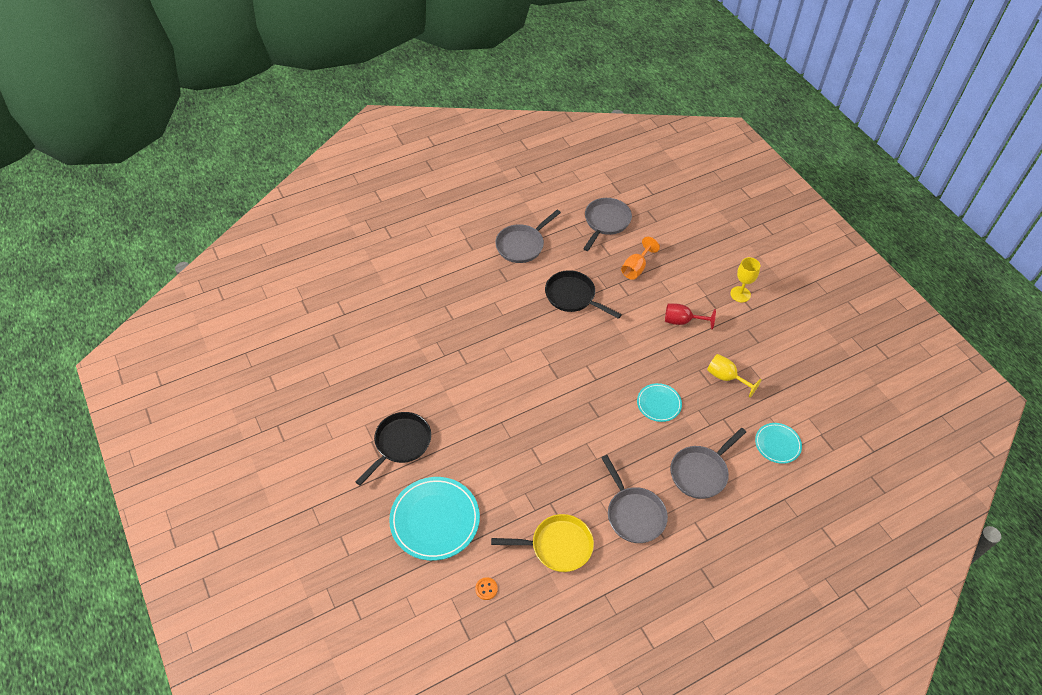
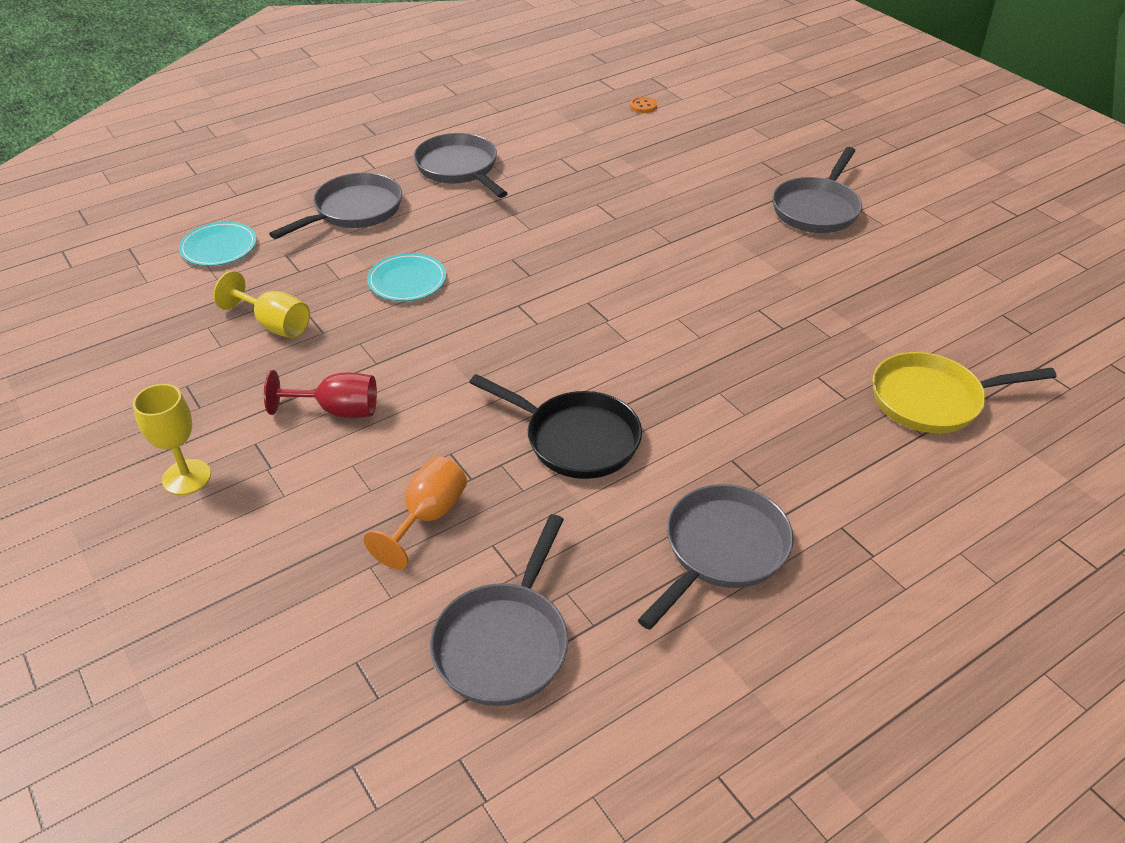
camera: 175 degrees right, 10 degrees down
(400, 444) = (816, 209): black pan -> grey pan
(435, 520) = (729, 148): turquoise plate -> none
(557, 546) = (561, 139): yellow pan -> yellow pan (932, 399)

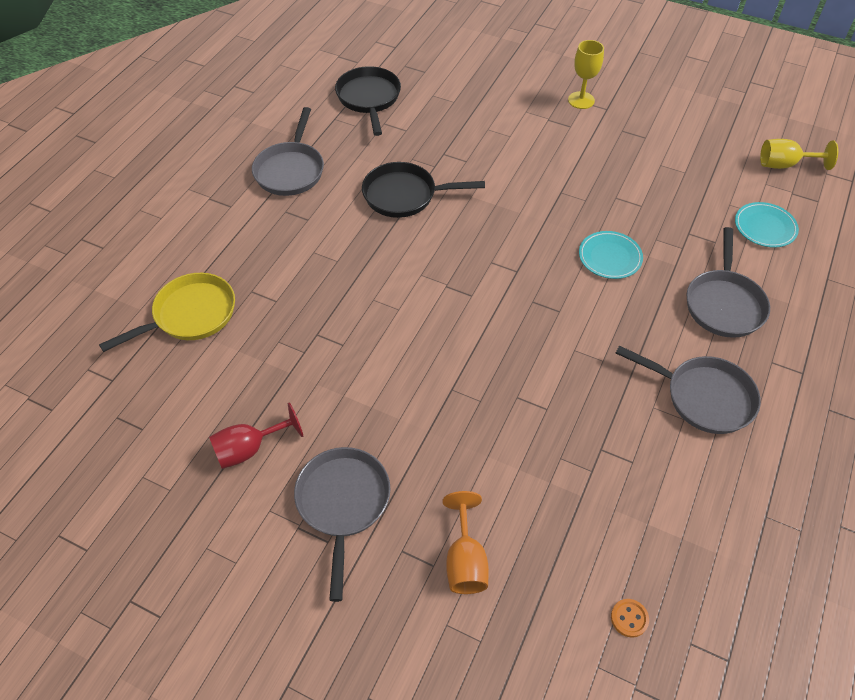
camera: 150 degrees right, 10 degrees up
(274, 324) = (650, 190): yellow goblet -> yellow goblet (784, 165)
(337, 410) = (549, 157): red goblet -> red goblet (249, 449)
(427, 517) = (448, 129): orange goblet -> orange goblet (465, 560)
(504, 643) = (369, 98): grey pan -> black pan

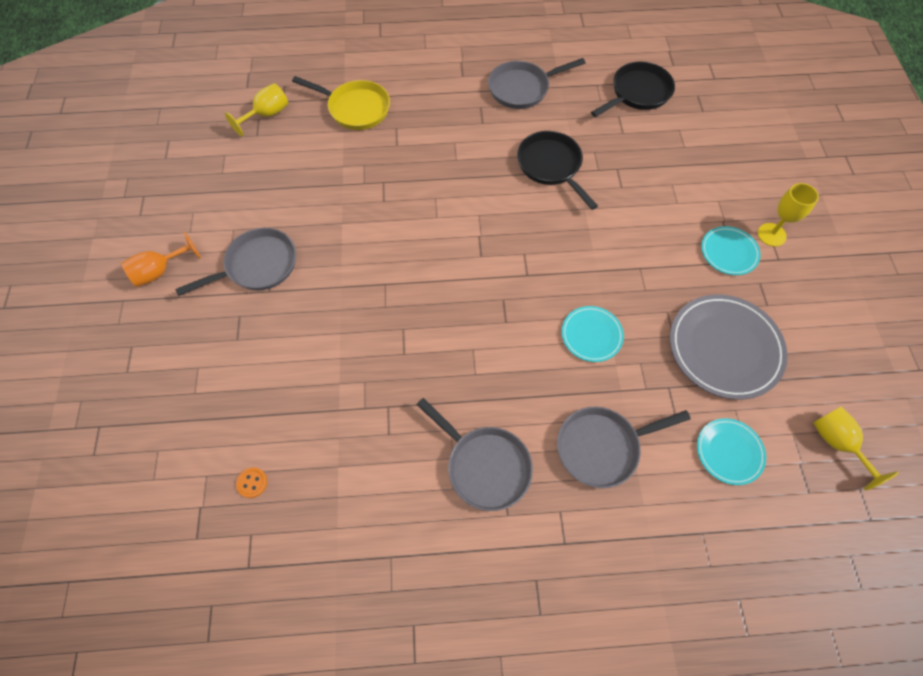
camera: 60 degrees right, 10 degrees up
(118, 405) = (267, 115): none -> yellow goblet
(249, 449) = (271, 195): red goblet -> none
(465, 560) = (249, 357): orange goblet -> orange goblet (160, 271)
(581, 132) = (729, 252): none -> turquoise plate
(670, 182) = (724, 348): none -> grey plate
(703, 397) = (484, 466): grey pan -> grey pan turned 45 degrees counterclockwise

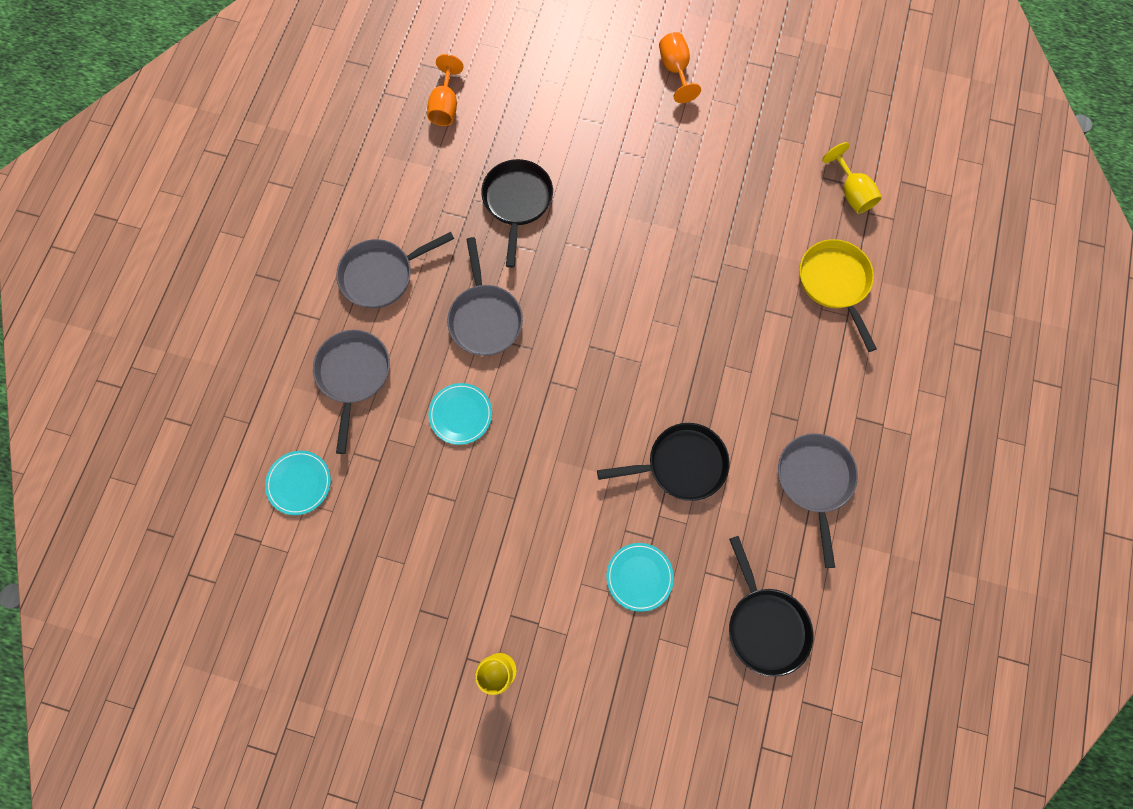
camera: 110 degrees right, 10 degrees up
(252, 483) = (445, 106): orange button -> orange goblet
(257, 266) = (652, 147): grey pan -> grey pan (485, 318)
(354, 364) = (517, 202): none -> black pan
(355, 108) = (835, 283): yellow pan -> yellow pan turned 120 degrees clockwise
(724, 348) = (394, 536): grey plate -> none
(729, 252) = (496, 606): turquoise plate -> turquoise plate (639, 577)
(837, 443) = (260, 589): yellow goblet -> none

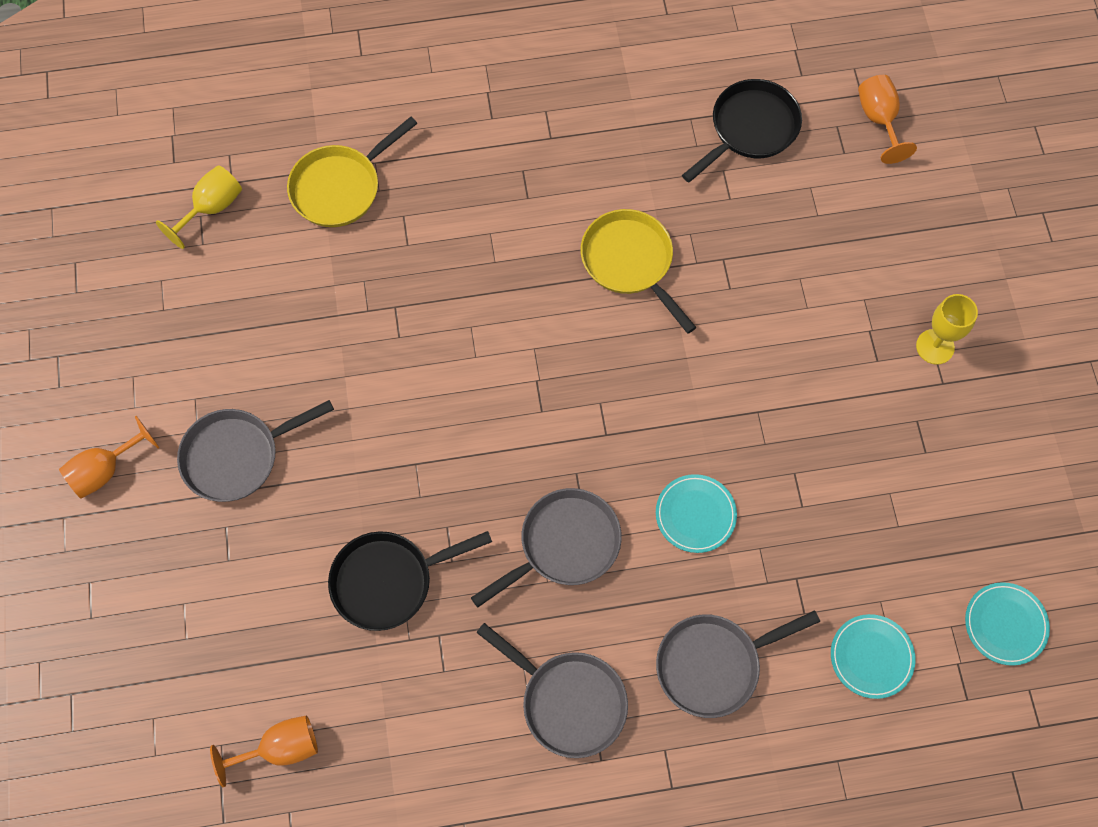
camera: 115 degrees left, 5 degrees down
(639, 577) = (769, 256): turquoise plate -> turquoise plate (1005, 624)
(681, 464) = (630, 262): black pan -> yellow pan
(729, 748) = (879, 120): none -> orange goblet
(814, 481) = (581, 134): grey pan -> grey pan (237, 456)

